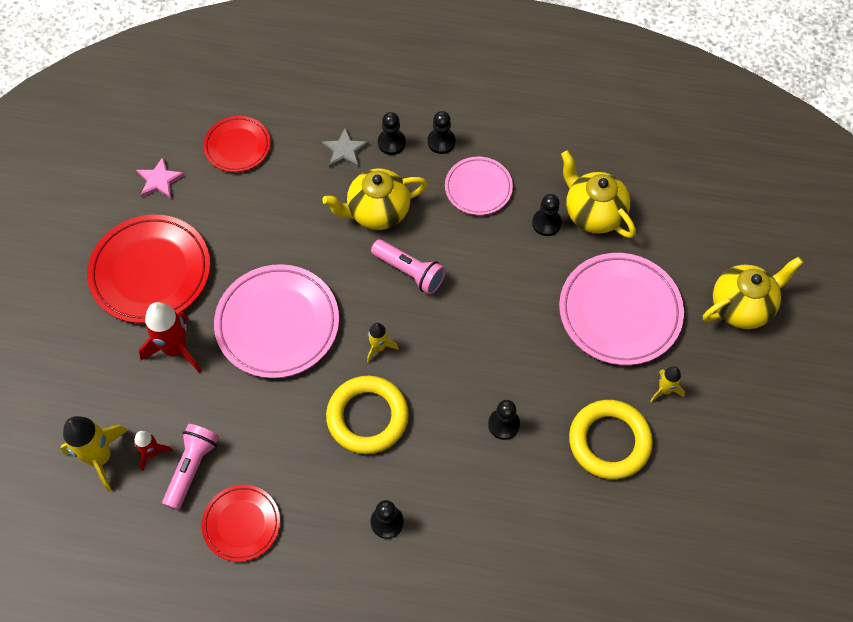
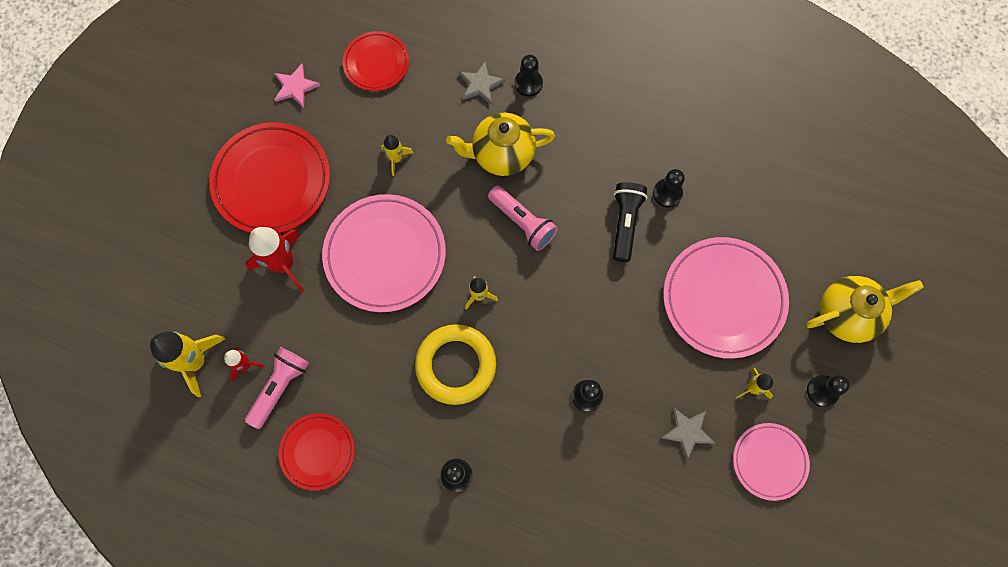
camera: 10 degrees right, 10 degrees up
(272, 232) = (396, 159): none -> yellow rocket
(441, 142) = (578, 90): black pawn -> black pawn (822, 391)
(478, 188) = (606, 145): pink plate -> pink plate (769, 461)
(510, 257) = (625, 223): none -> black flashlight
(593, 213) = (716, 191): yellow teapot -> none
(609, 441) = (687, 432): yellow ring -> grey star

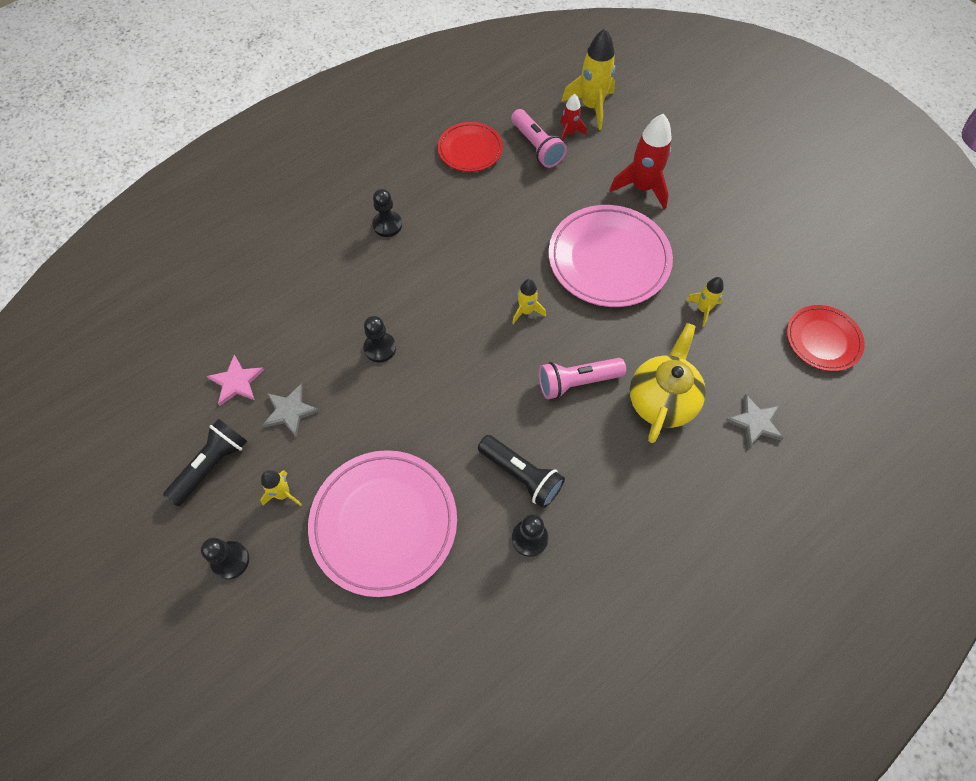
camera: 120 degrees right, 10 degrees down
(272, 181) = (728, 209): red plate -> none
(295, 87) = (822, 263): pink star -> pink star (236, 382)
(456, 365) = (475, 265): yellow ring -> none
(528, 83) = (735, 470): black pawn -> none
(769, 461) = (212, 465): pink plate -> black flashlight
(847, 314) = (281, 646): yellow teapot -> none

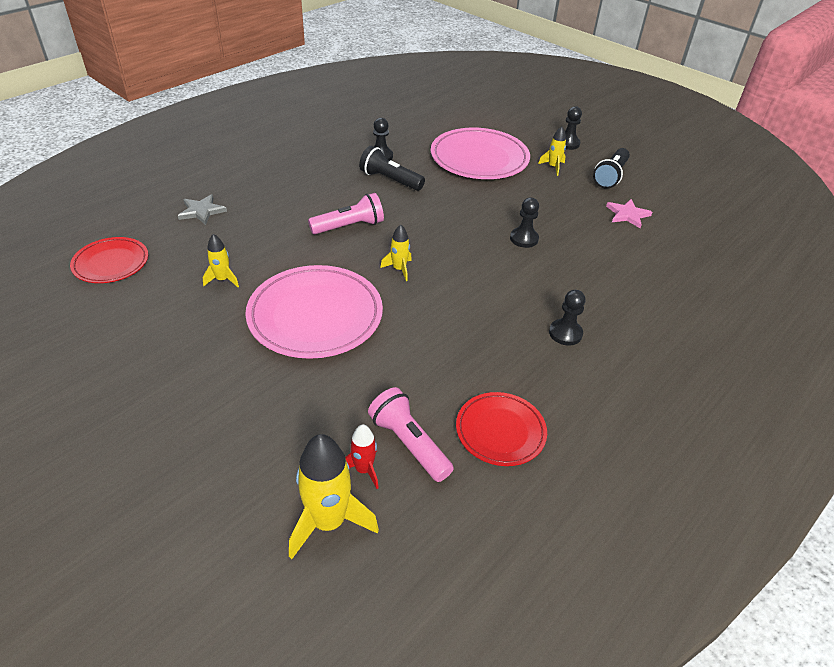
camera: 170 degrees right, 20 degrees down
(290, 411) = (575, 202): grey star -> none
(642, 187) = (265, 397): red rocket -> none
(661, 401) = (278, 219): yellow teapot -> none

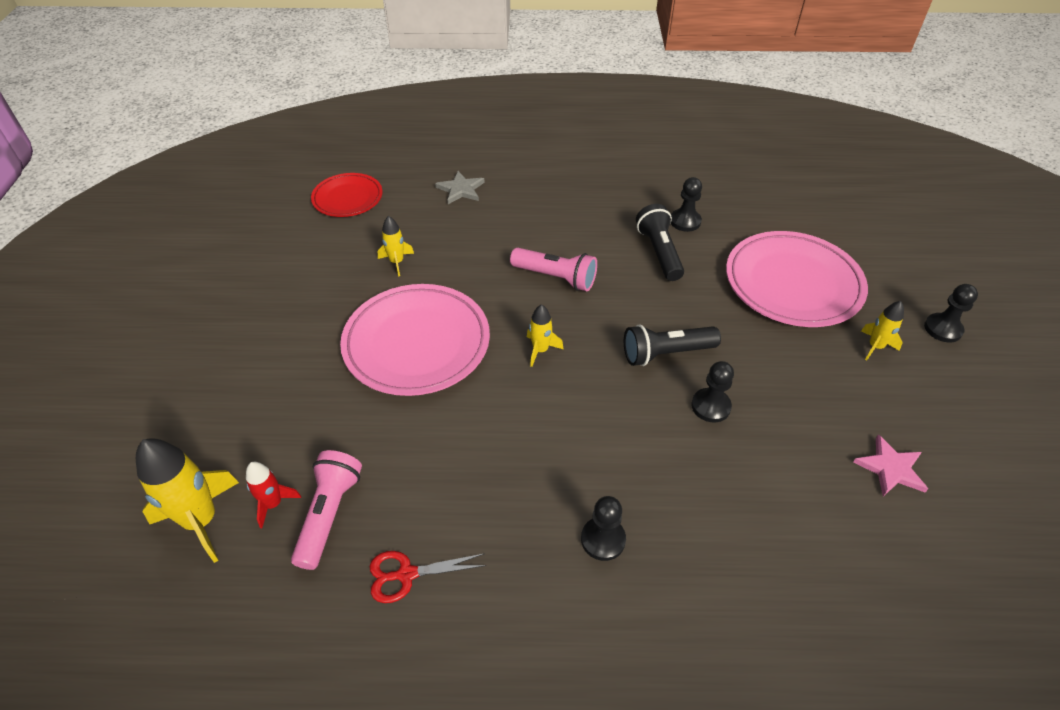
camera: 50 degrees right, 5 degrees up
(500, 431) = (406, 574): red plate -> red scissors
(610, 176) = (942, 406): black flashlight -> black flashlight (666, 353)

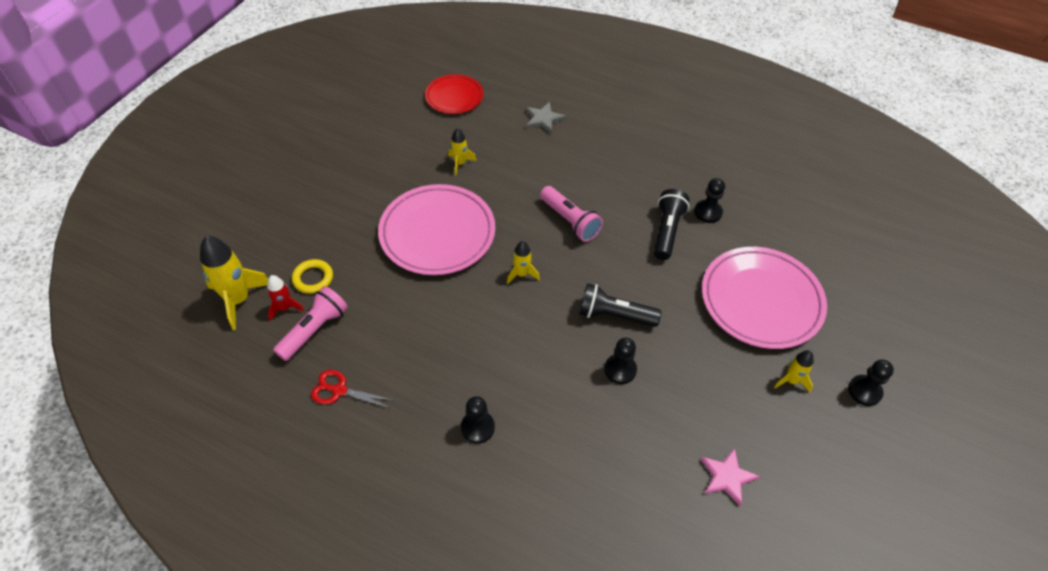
camera: 25 degrees right, 5 degrees up
(291, 453) = (313, 278): none -> yellow ring

